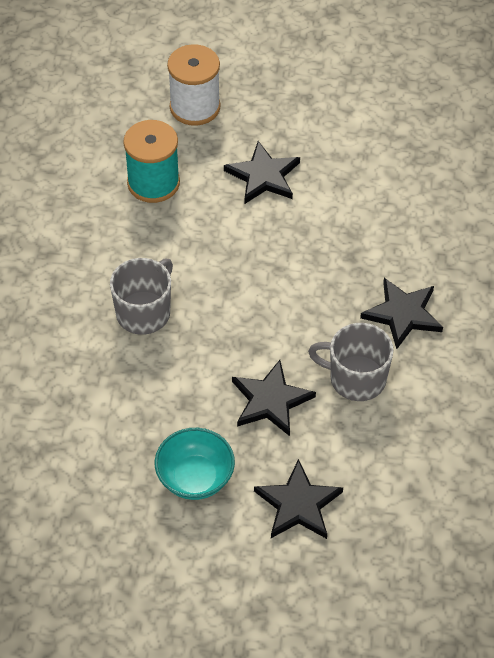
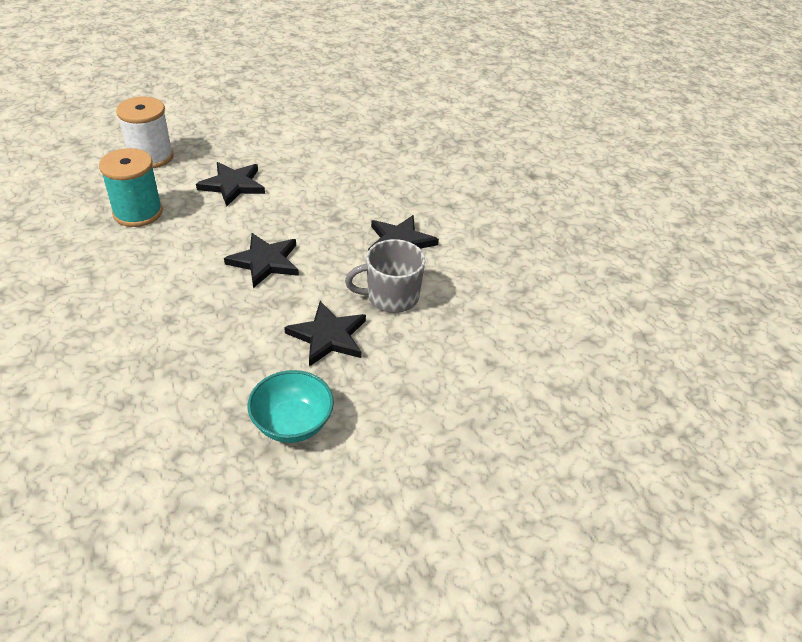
camera: 30 degrees left, 10 degrees down
(144, 312) = (174, 306): grey mug -> none
(298, 504) = (402, 410): black star -> black star (265, 262)

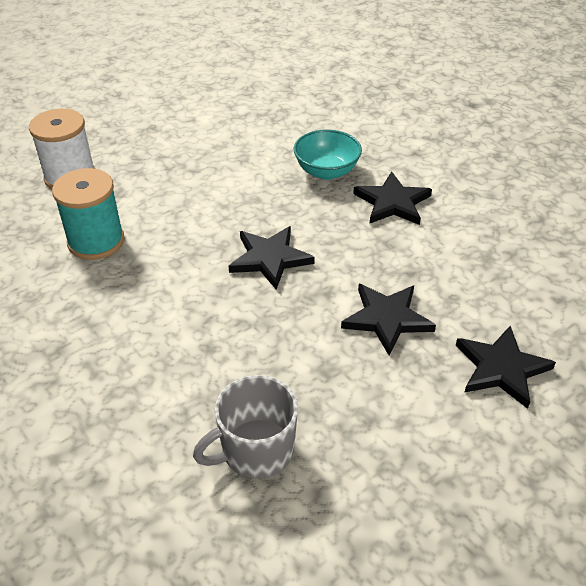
camera: 15 degrees left, 0 degrees up
(233, 185) = (181, 186): black star -> black star (501, 368)
(292, 423) = (412, 421): turquoise bowl -> turquoise bowl (326, 171)
(391, 297) = (421, 260): grey mug -> grey mug (256, 450)

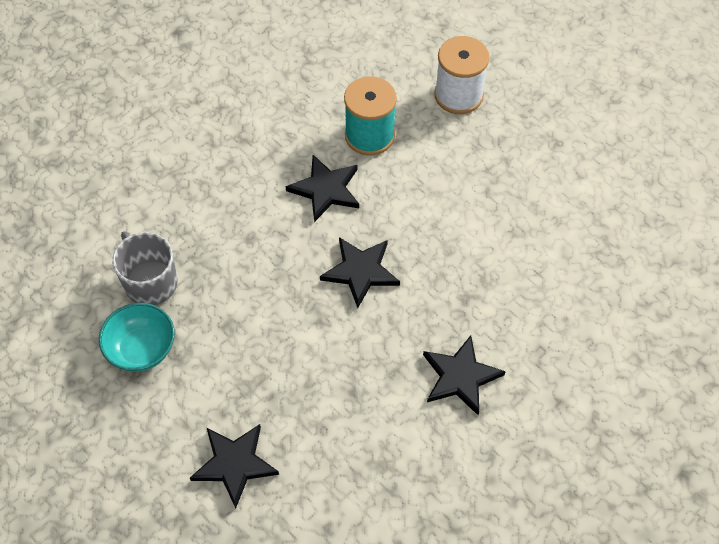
camera: 85 degrees right, 15 degrees up
(326, 171) = (505, 311): turquoise bowl -> turquoise bowl (141, 349)
(387, 319) = (289, 371): black star -> black star (325, 189)

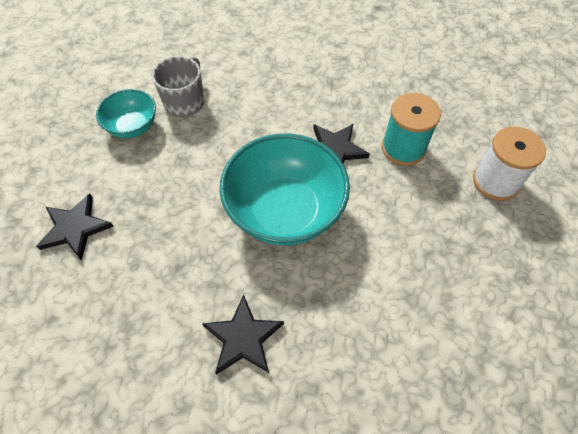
camera: 55 degrees right, 0 degrees up
(360, 271) = (285, 211): black star -> turquoise bowl

